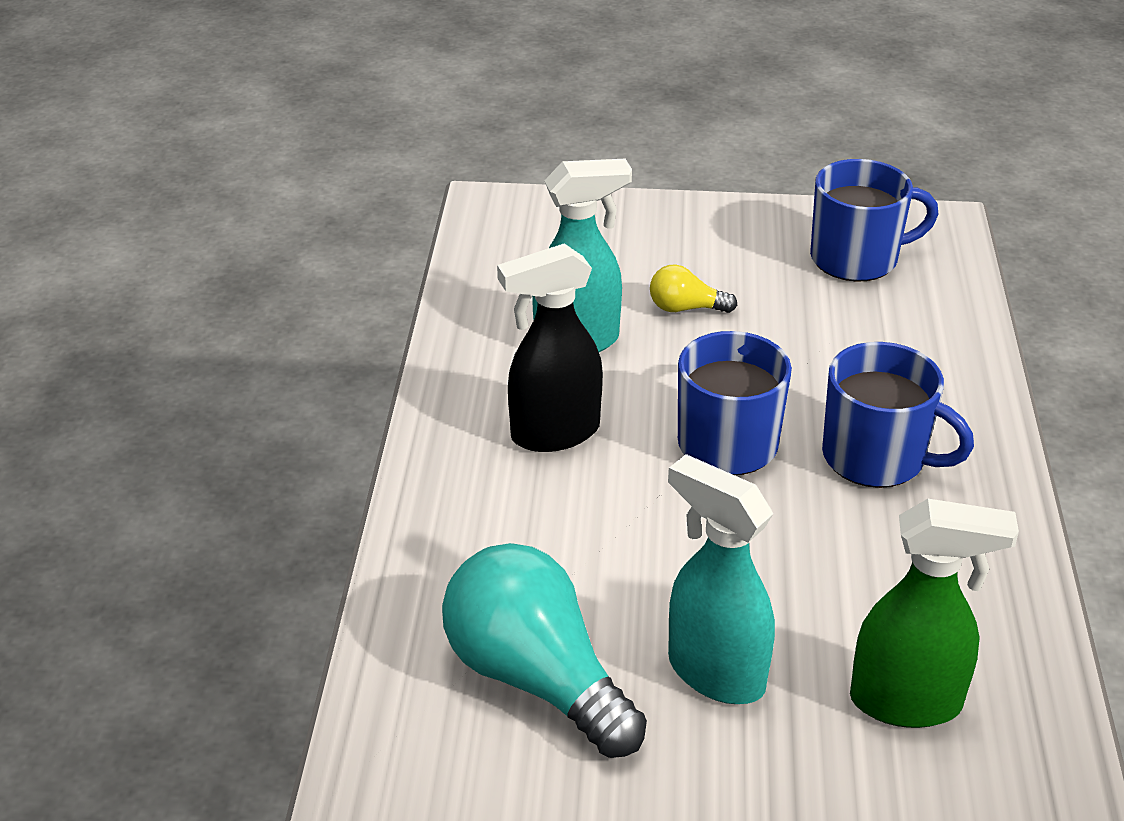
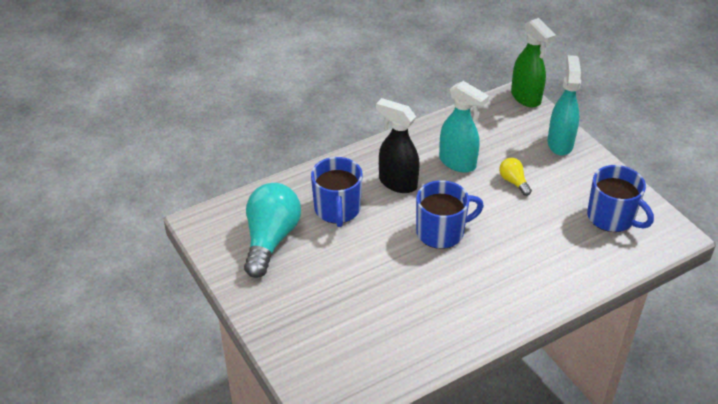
camera: 55 degrees right, 5 degrees up
(714, 672) = (313, 283): turquoise spray bottle -> turquoise spray bottle (560, 143)
(876, 458) = (477, 279): blue mug -> blue mug (337, 209)
(907, 702) = (344, 343): green spray bottle -> green spray bottle (526, 98)

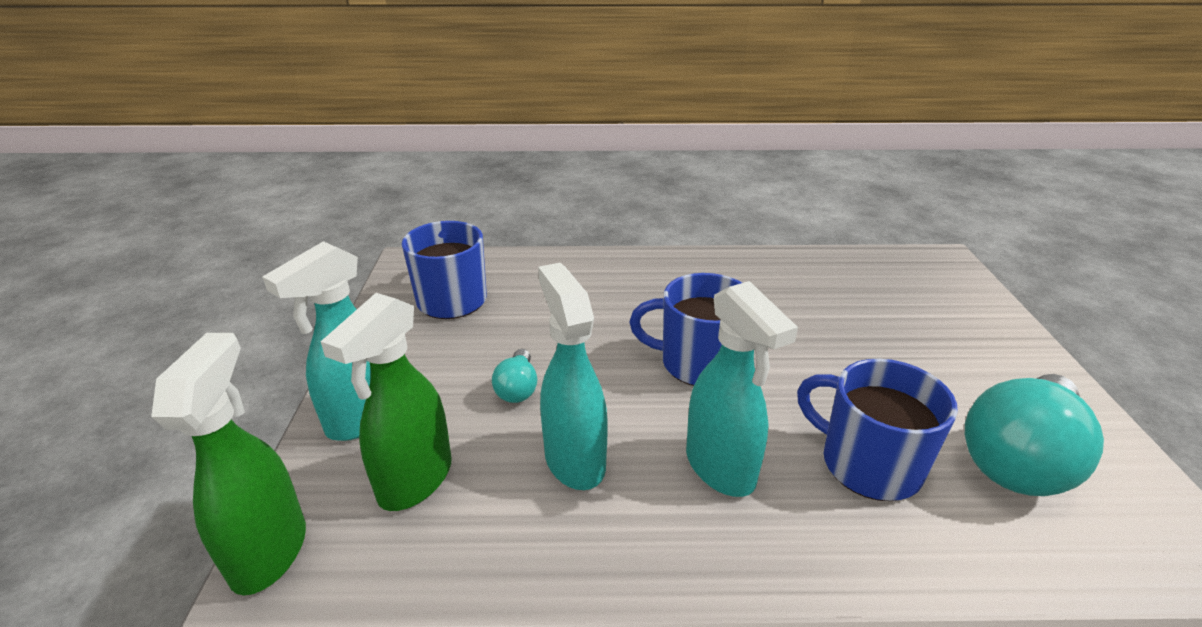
camera: 150 degrees left, 10 degrees down
(337, 209) = (867, 464): blue mug -> blue mug turned 75 degrees counterclockwise
(397, 183) = (721, 468): black spray bottle -> turquoise spray bottle
(508, 132) = (414, 481): none -> green spray bottle
(513, 182) = (517, 388): yellow light bulb -> turquoise light bulb

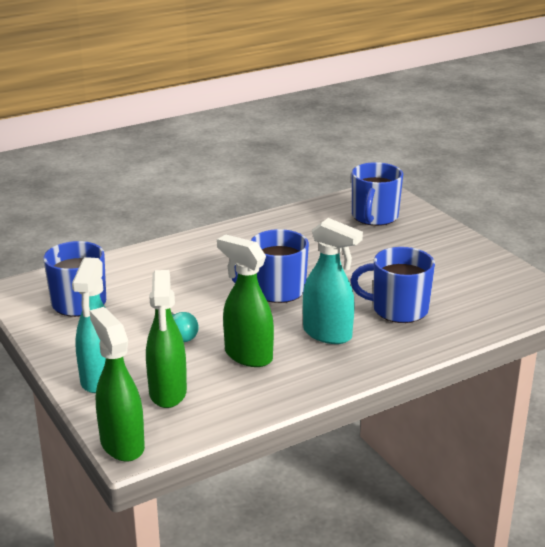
camera: 30 degrees left, 5 degrees down
(574, 459) = (247, 356): turquoise spray bottle -> green spray bottle
(914, 293) = (374, 217): none -> blue mug
(1019, 458) = (466, 285): turquoise light bulb -> none

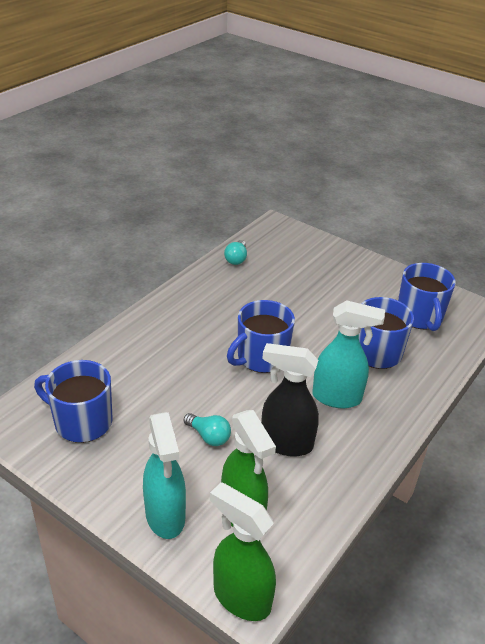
camera: 25 degrees left, 10 degrees up
(247, 356) = (285, 443): green spray bottle -> black spray bottle
(315, 212) = (236, 259): none -> turquoise light bulb
(374, 217) = (288, 254): blue mug -> blue mug (419, 317)

